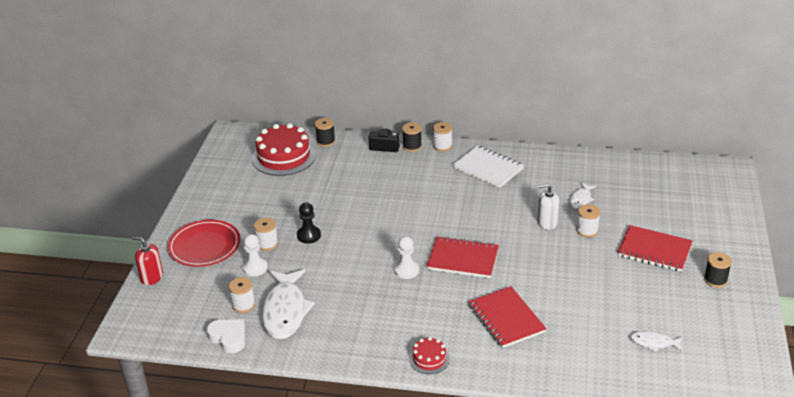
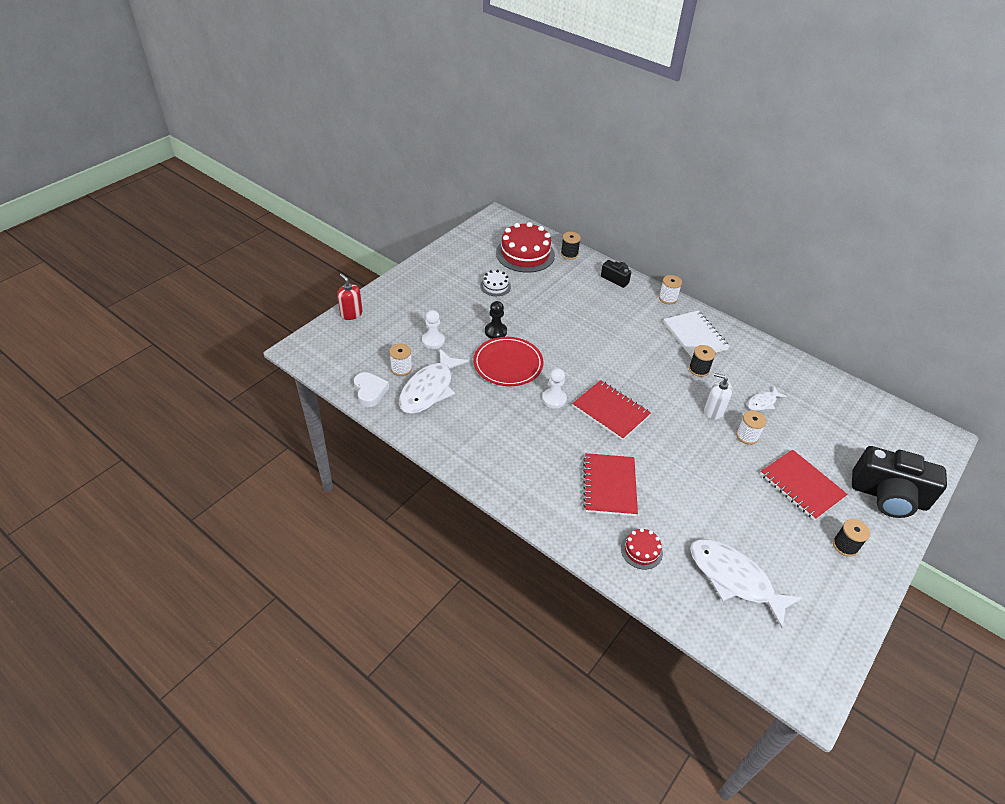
camera: 25 degrees right, 10 degrees up
(204, 246) = (408, 305): red plate -> red plate (508, 364)
(267, 244) = (457, 324): white spool -> none
(277, 196) = (495, 286): none -> white cake
(412, 146) = (640, 288): black spool -> black spool (699, 369)
(429, 359) = (515, 490): red cake -> red cake (641, 550)
(654, 342) = (734, 579): white fish -> white fish, size x2.04
(720, 229) = (888, 496): none -> black camera

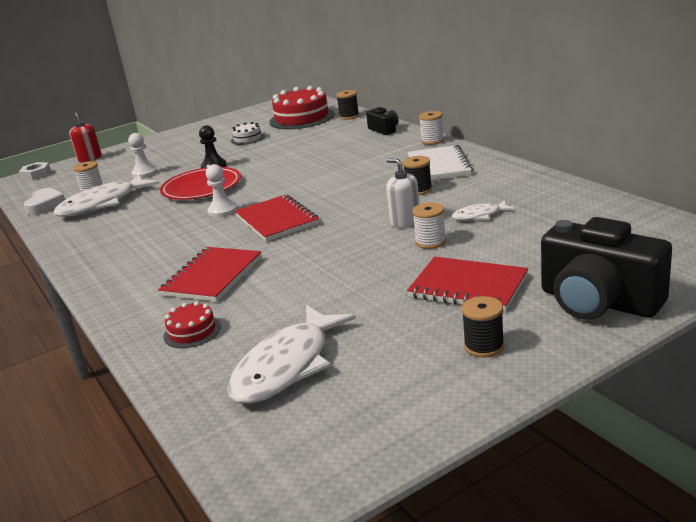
camera: 25 degrees right, 20 degrees down
(313, 340) = (36, 174): none -> white nut
(734, 579) = (287, 366): white fish -> white fish turned 120 degrees counterclockwise
(801, 486) = (468, 286): red notebook -> red notebook turned 45 degrees counterclockwise

